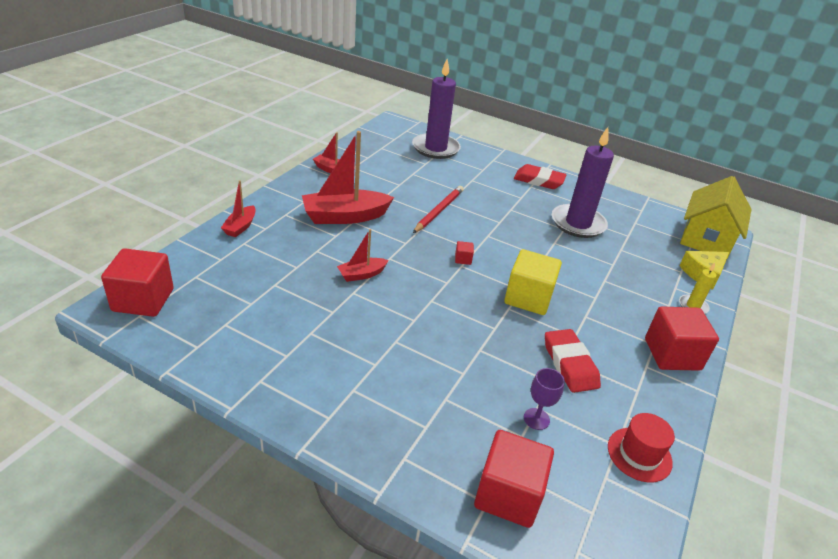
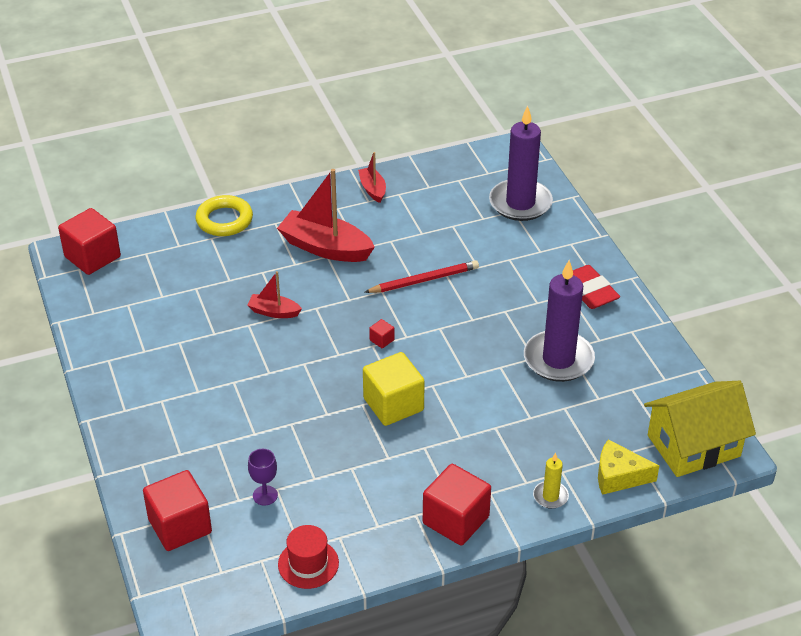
camera: 45 degrees right, 5 degrees up
(240, 227) = (224, 220): red boat -> yellow ring
(570, 364) = (349, 475): red eraser -> none

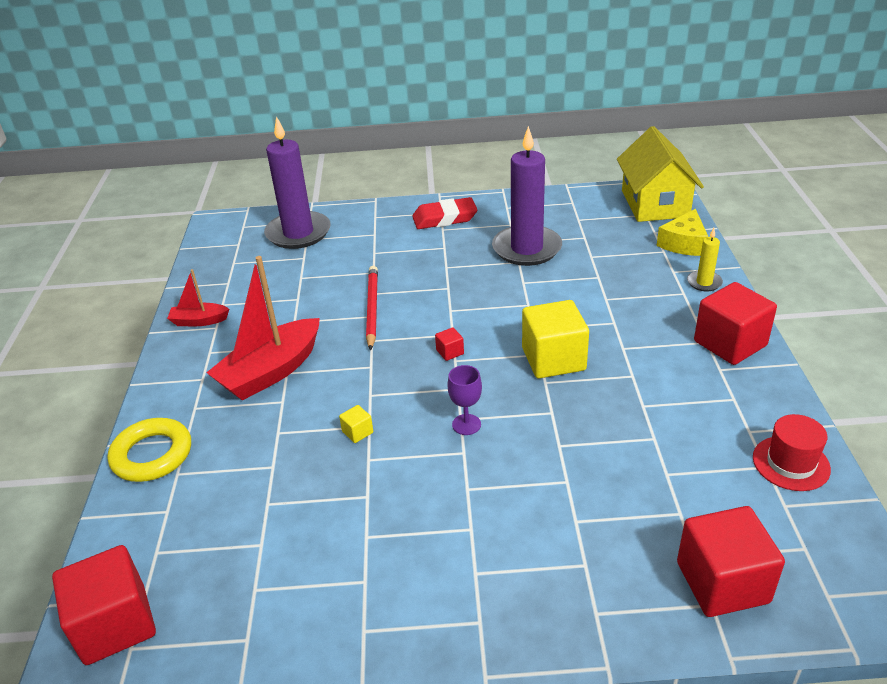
camera: 70 degrees left, 5 degrees down
(265, 495) = (676, 486): purple goblet -> purple goblet (466, 424)
(274, 312) = (357, 432): red boat -> yellow cube

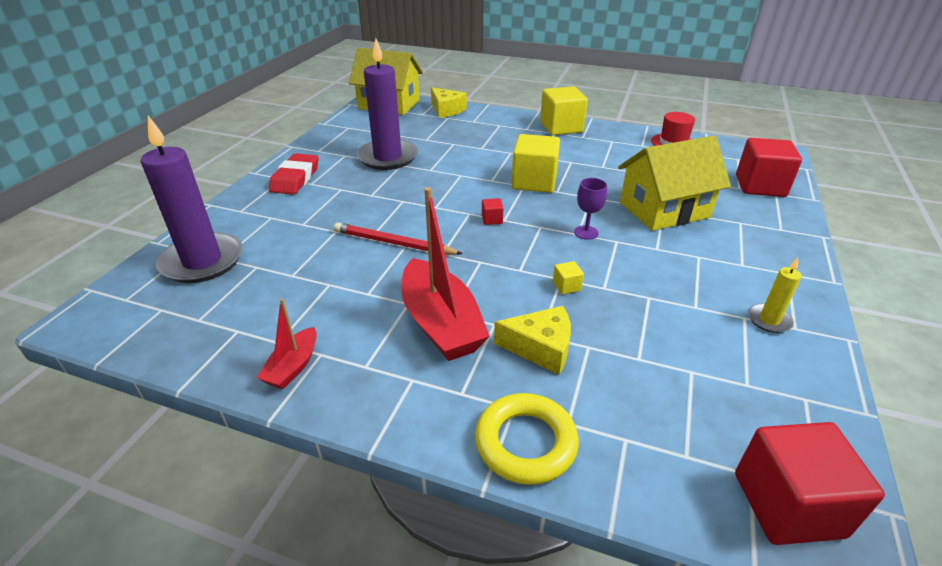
camera: 70 degrees left, 0 degrees up
(260, 436) = (540, 348): none -> yellow cheese
(565, 482) = (664, 210): none -> yellow house
(704, 282) = (494, 117): yellow candle -> yellow candle (769, 320)
(730, 343) = (561, 127): red cube -> yellow cube

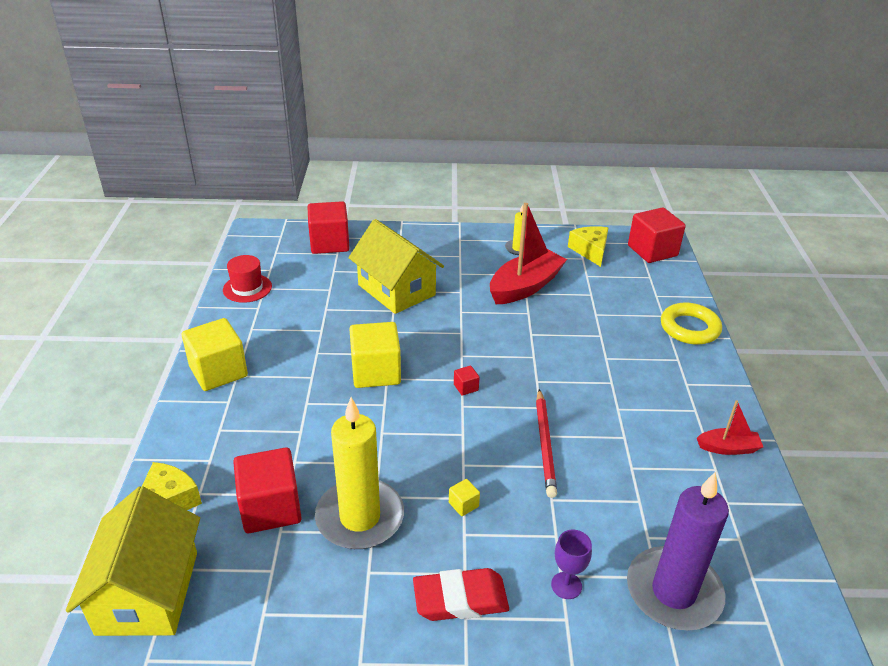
camera: 110 degrees left, 0 degrees up
(387, 157) = (360, 517): purple candle -> yellow candle
(419, 134) = (271, 508): none -> red cube
(441, 323) = (626, 384): red boat -> red boat (525, 286)
(540, 348) = (613, 333): yellow cheese -> yellow cheese (590, 251)
(566, 286) = (539, 330): yellow cube -> yellow cube (463, 504)
(586, 232) = (457, 328): purple goblet -> purple goblet (566, 585)

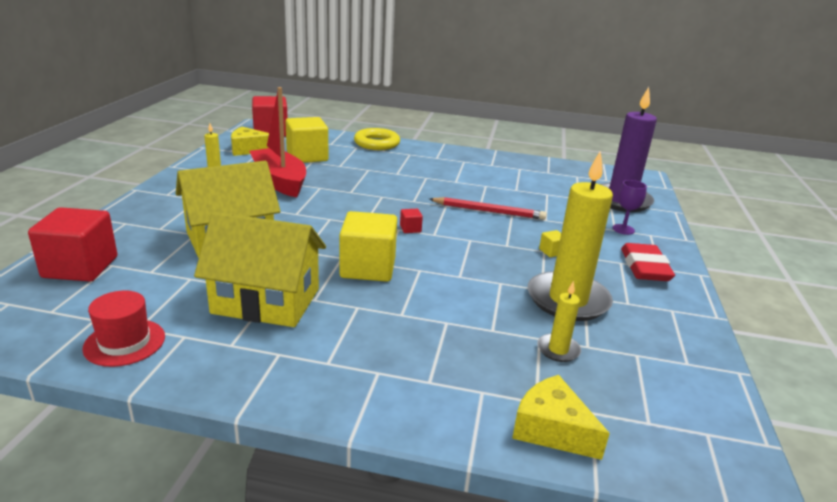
camera: 80 degrees left, 10 degrees down
(148, 592) = (686, 445): yellow house -> yellow house (266, 301)
(218, 371) = (312, 378): yellow cube -> yellow cube (307, 156)
(271, 508) = (558, 350): red cube -> yellow candle
(728, 448) = (501, 161): red boat -> none

